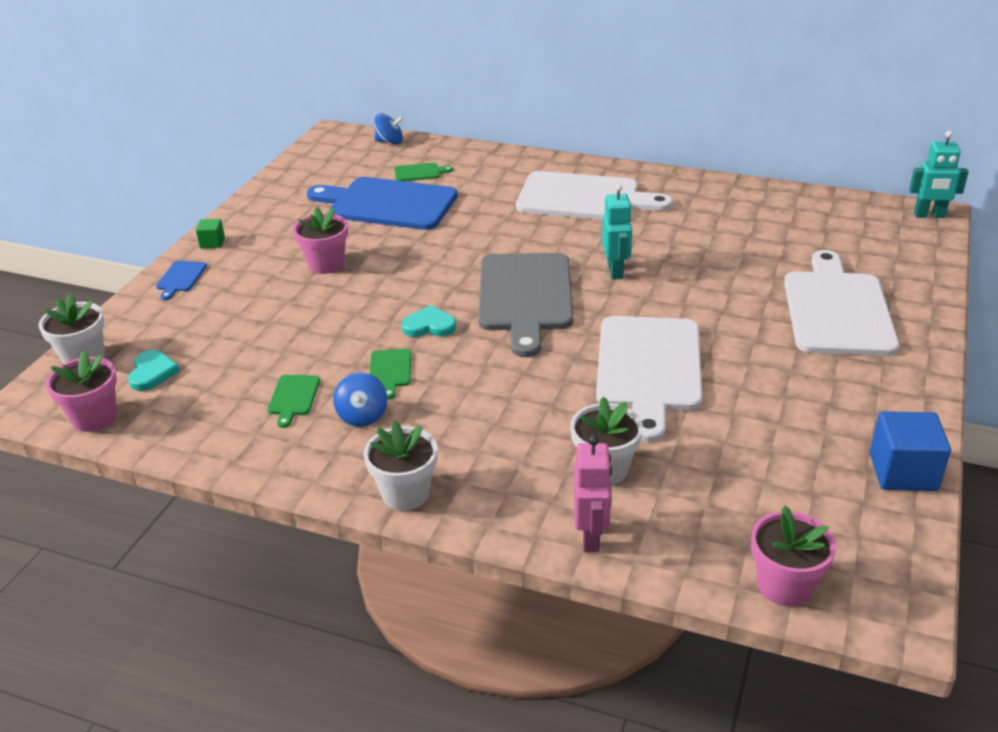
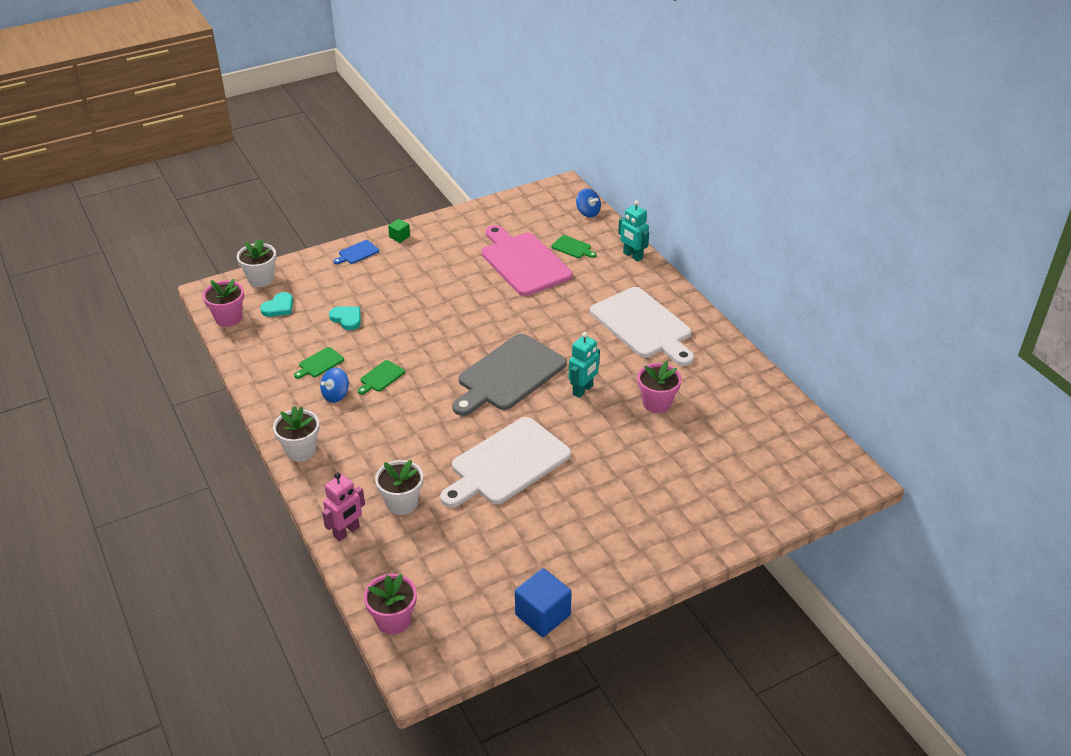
camera: 40 degrees right, 5 degrees up
(326, 264) = (436, 287): pink flower pot -> pink flower pot (657, 403)
(387, 204) = (523, 262): blue cutting board -> pink cutting board
(429, 326) = (435, 362): turquoise heart -> turquoise heart (347, 319)
(837, 309) = (672, 501): white cutting board -> none
(929, 215) = (854, 478): turquoise robot -> turquoise robot (632, 256)

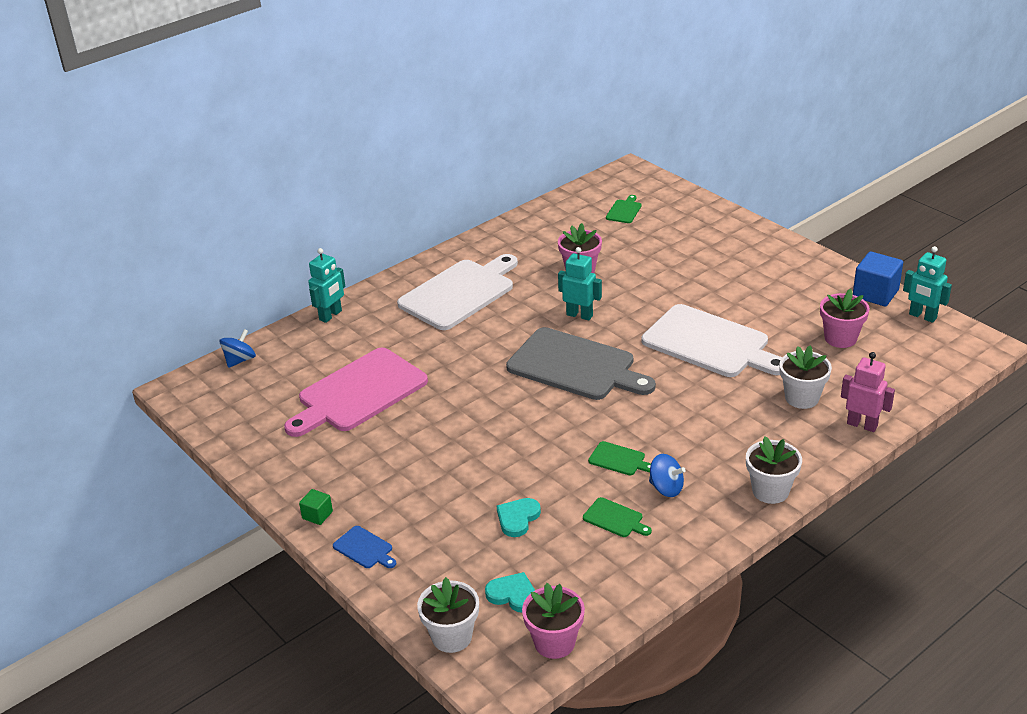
camera: 100 degrees left, 5 degrees down
(393, 620) = (942, 370): pink flower pot -> pink flower pot (840, 338)
(487, 640) = (922, 316): none -> turquoise robot
(573, 247) = (320, 360): green cutting board -> green cutting board (624, 210)

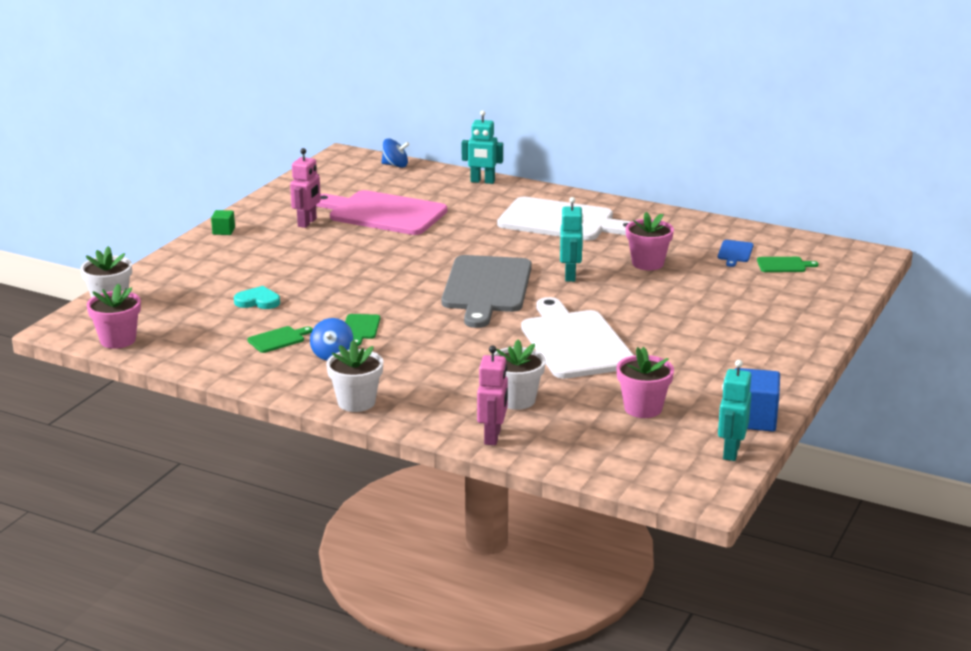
camera: 65 degrees right, 10 degrees down
(342, 449) = (307, 223): none -> pink robot
(364, 548) = (194, 254): blue cutting board -> blue cutting board (735, 252)
(513, 595) = (165, 315): turquoise heart -> none
(615, 519) = (278, 339): green cutting board -> green cutting board turned 135 degrees counterclockwise
(710, 343) = (574, 342): white cutting board -> white cutting board turned 150 degrees clockwise

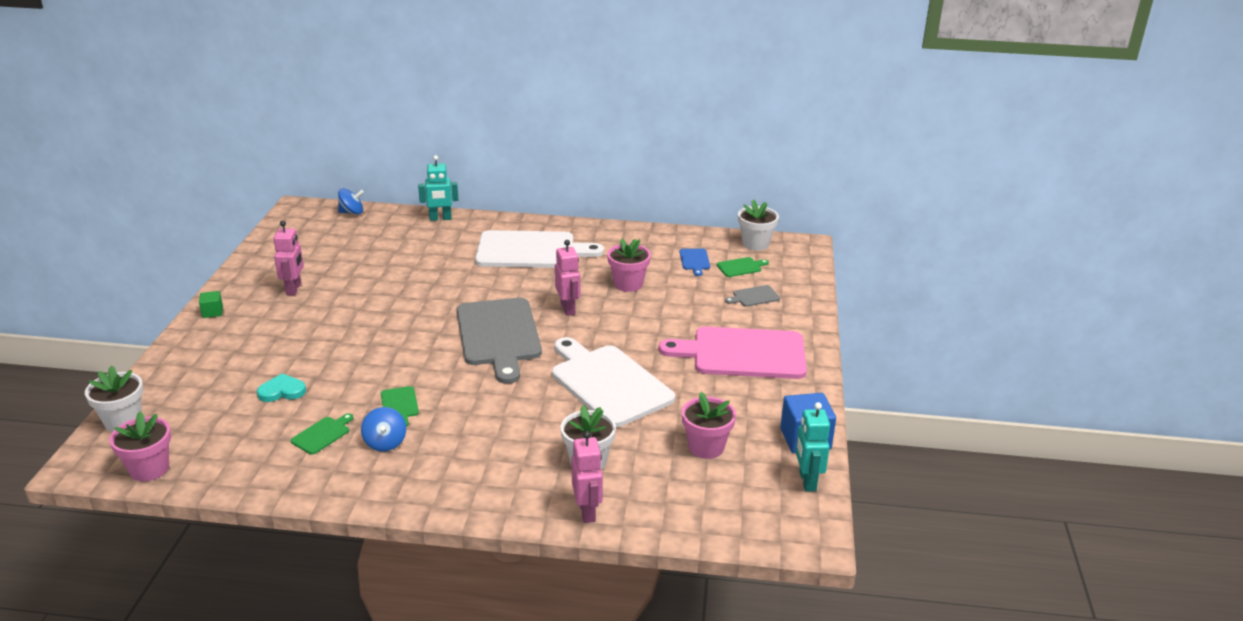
camera: 20 degrees left, 5 degrees up
(356, 402) = (435, 498): white flower pot -> white flower pot (755, 244)
(383, 213) = (363, 267): pink cutting board -> pink cutting board (742, 353)
(570, 276) = (568, 309): turquoise robot -> pink robot
(780, 293) = (754, 297): none -> grey cutting board

